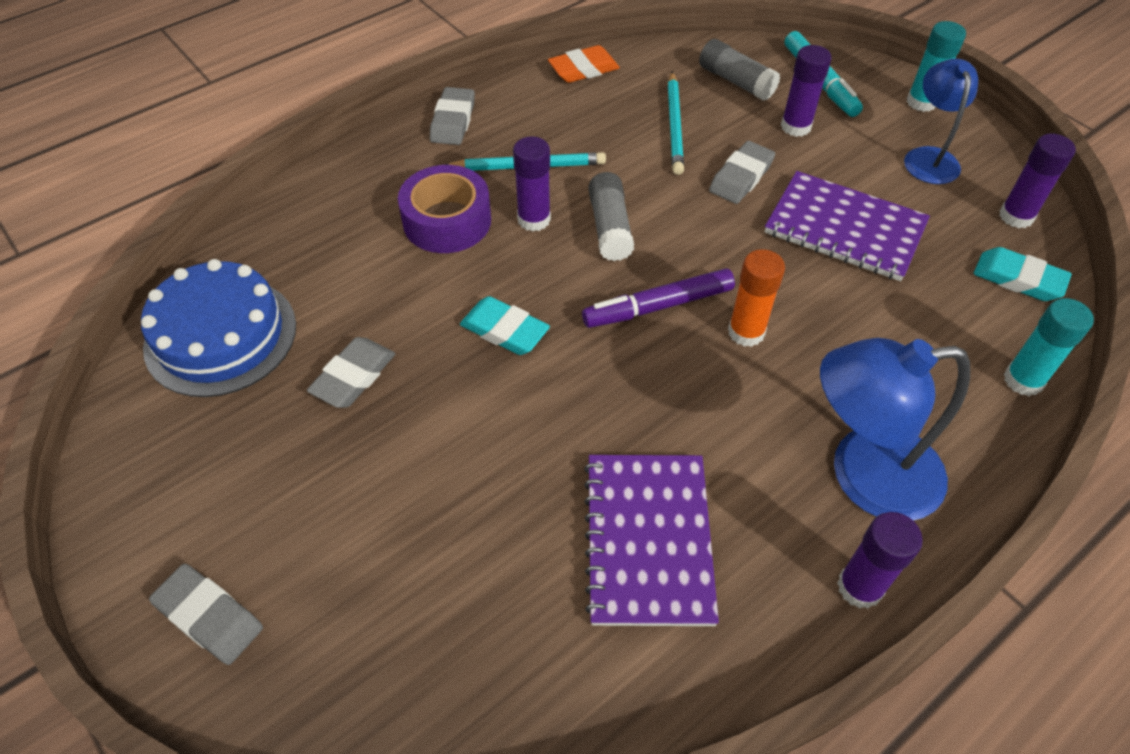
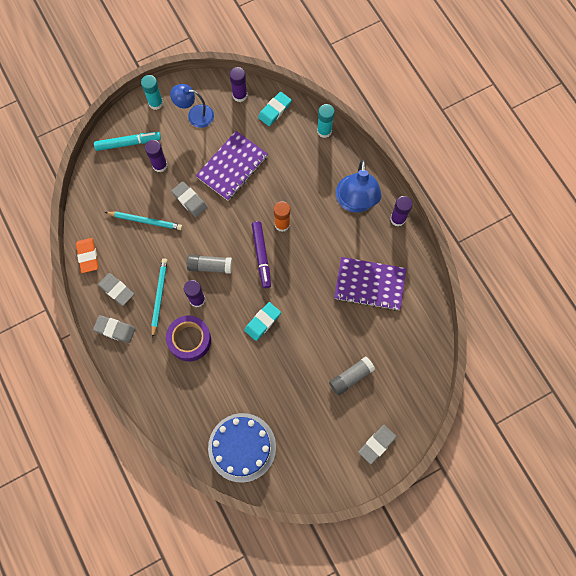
camera: 80 degrees left, 20 degrees up
(354, 377) = (276, 388): grey eraser -> grey eraser (116, 290)
(736, 81) = (118, 182): grey glue stick -> grey glue stick (351, 377)

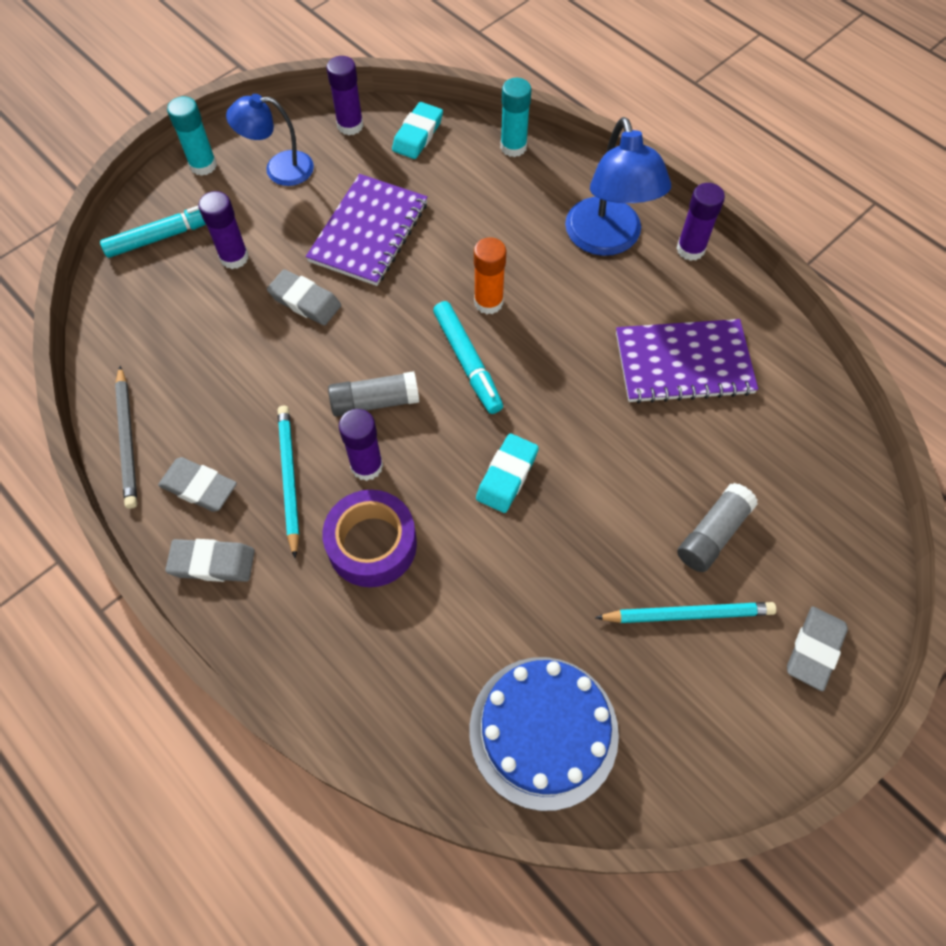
camera: 15 degrees left, 10 degrees down
(88, 256) = (127, 439): orange eraser -> grey pencil
(145, 221) = (229, 353): turquoise pencil -> turquoise pencil (687, 614)
(261, 256) = (468, 362): purple marker -> turquoise marker

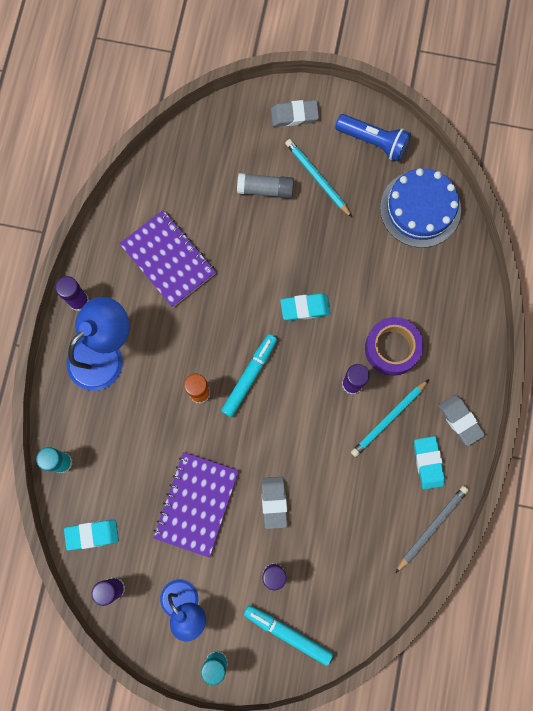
camera: 125 degrees left, 15 degrees up
(199, 487) = (428, 463): grey eraser -> turquoise eraser
(369, 232) = (196, 504): purple notebook -> purple notebook turned 60 degrees counterclockwise
(375, 402) = (311, 409): grey glue stick -> none
(700, 739) = (373, 141): none -> blue flashlight

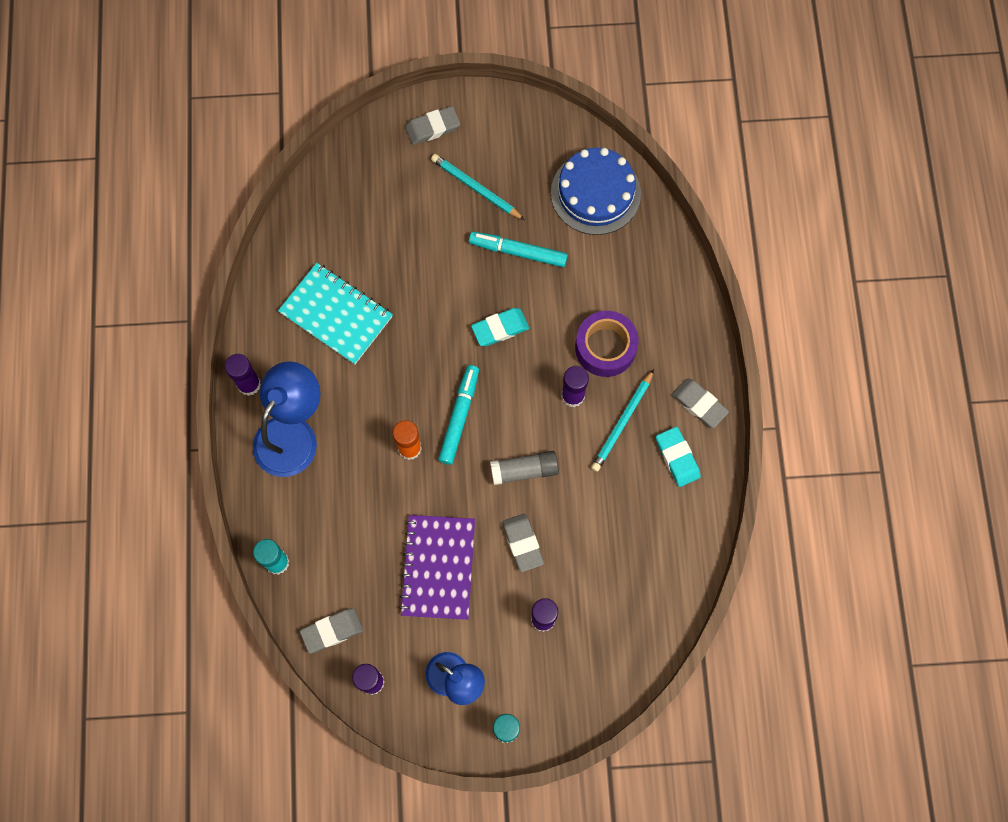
camera: 15 degrees left, 5 degrees down
(92, 534) = (332, 631): turquoise eraser -> grey eraser
(168, 259) = (336, 314): purple notebook -> turquoise notebook
(265, 189) = (422, 214): grey glue stick -> grey glue stick (524, 470)
(287, 634) = (575, 679): turquoise marker -> turquoise marker (518, 252)
(373, 141) = (526, 135): blue flashlight -> none
(432, 527) = (699, 524): grey pencil -> none

